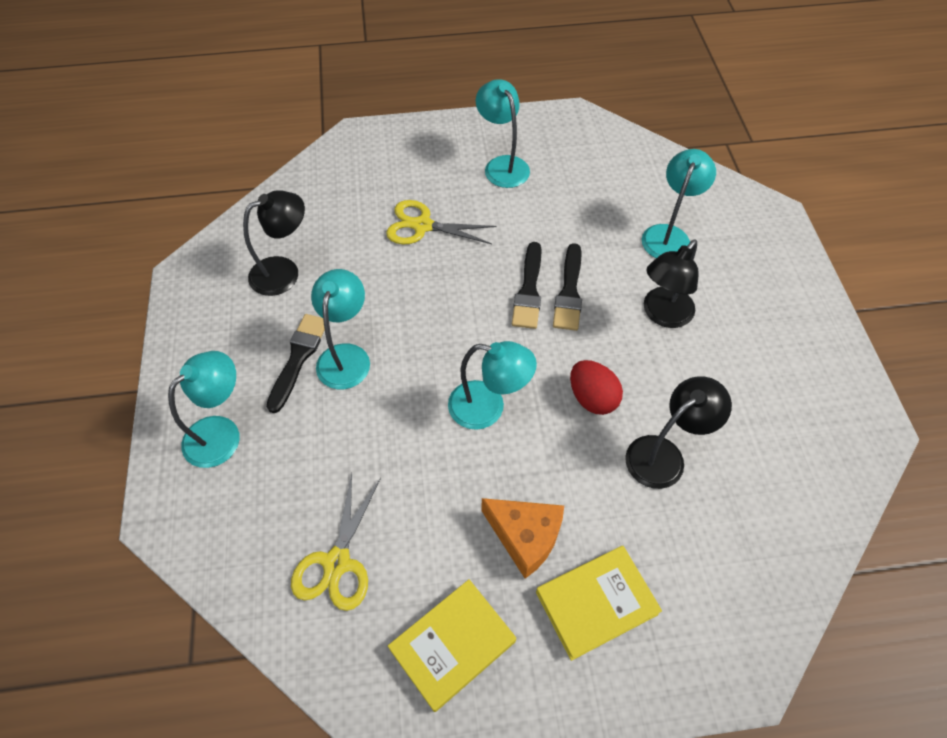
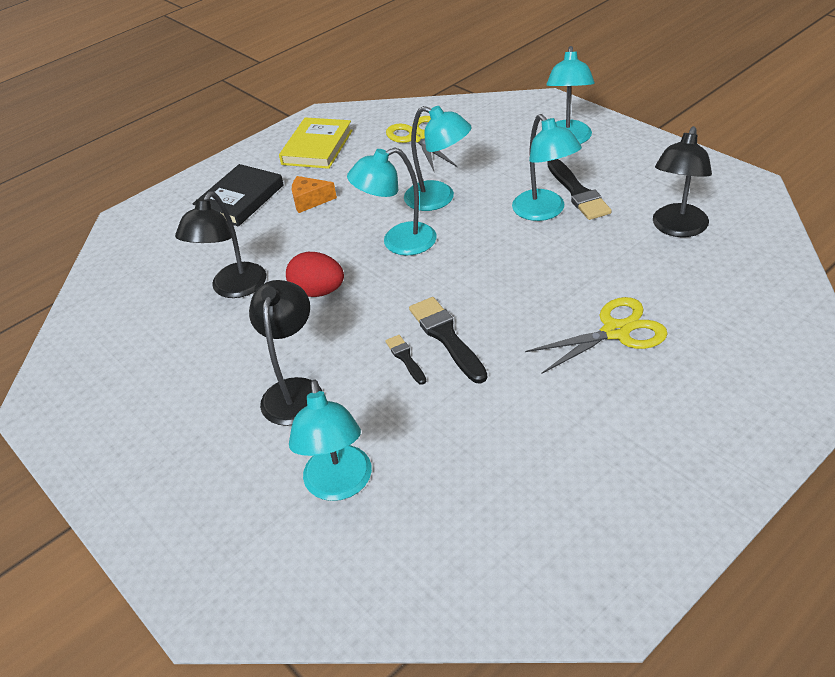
camera: 150 degrees right, 15 degrees down
(502, 165) = (618, 452): turquoise lamp -> turquoise lamp (439, 199)
(525, 537) = (310, 201): orange cheese -> orange cheese, size x0.65
(569, 292) = (405, 358): black brush -> black brush, size x0.55
(596, 603) = (240, 199): yellow book -> black book

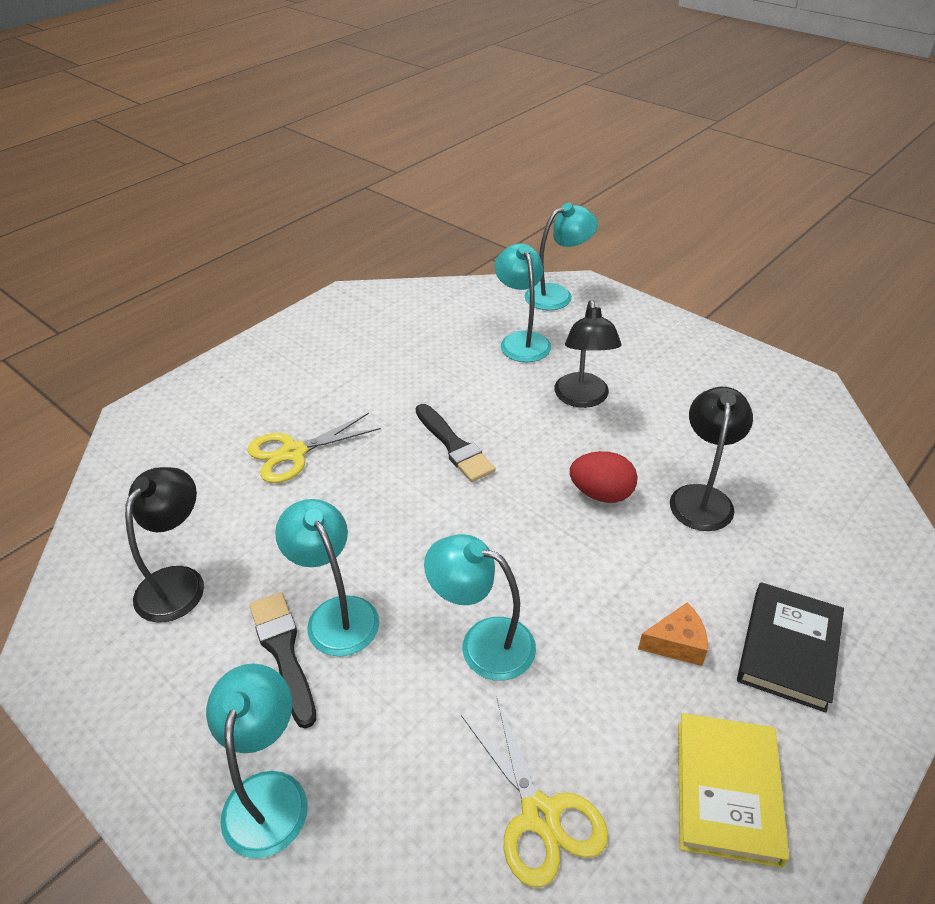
camera: 170 degrees right, 0 degrees up
(398, 243) = (525, 562): turquoise lamp -> turquoise lamp (557, 295)
(405, 358) = (490, 426): black brush -> none

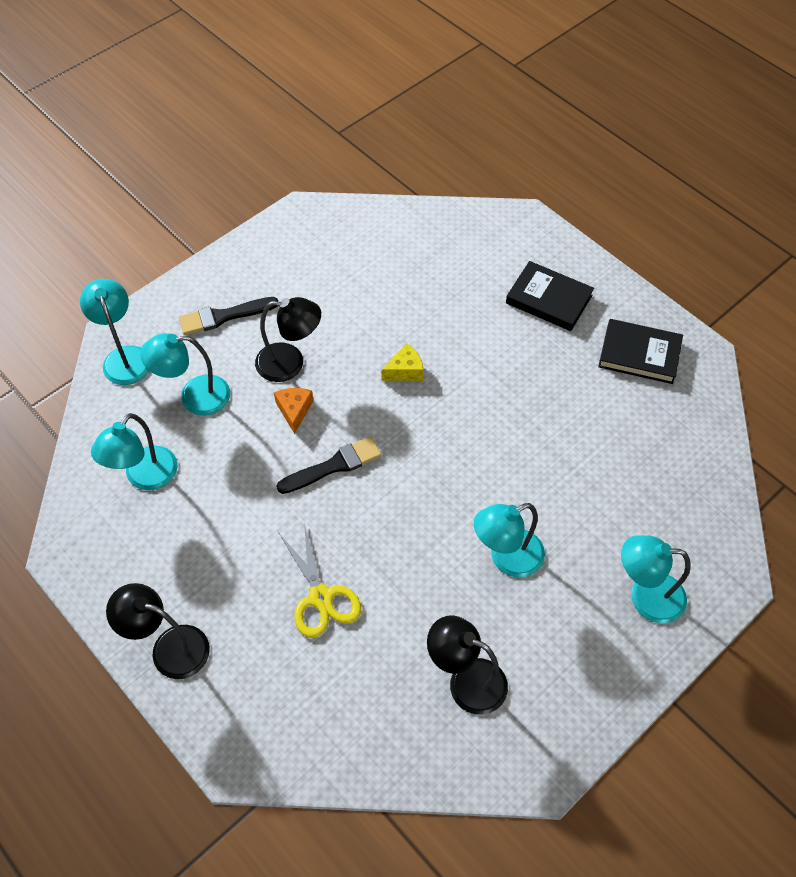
camera: 85 degrees left, 15 degrees up
(283, 652) = (538, 593): black brush -> black brush (224, 316)
(483, 643) = (536, 464): turquoise lamp -> turquoise lamp (145, 477)
(540, 815) = (655, 446): yellow scissors -> none
(601, 494) = (405, 371): red egg -> yellow cheese
(676, 643) = (542, 355): orange cheese -> orange cheese (294, 410)
(702, 497) = (417, 310): black lamp -> black lamp (169, 647)
(727, 791) = (639, 354): yellow book -> black book

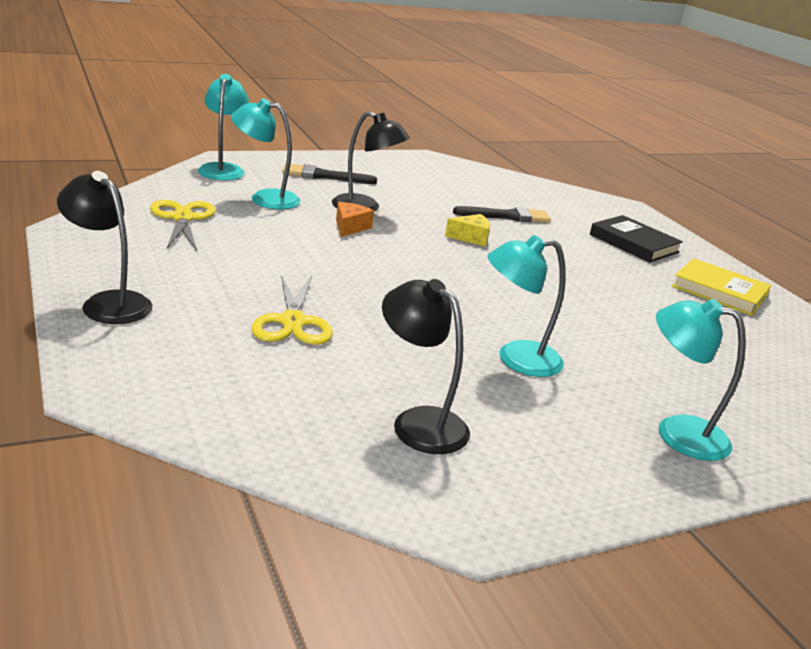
camera: 15 degrees right, 30 degrees down
(145, 477) = (182, 218): turquoise lamp -> yellow scissors
(334, 466) = (366, 261): black brush -> black brush (506, 216)
(639, 354) = (719, 291): black book -> yellow book

